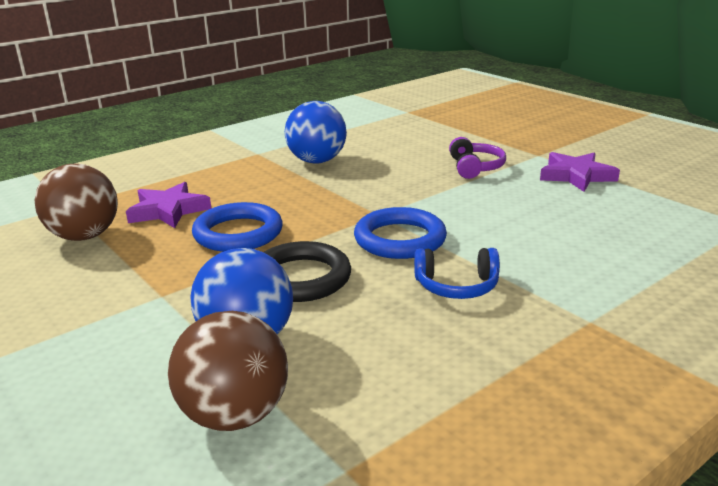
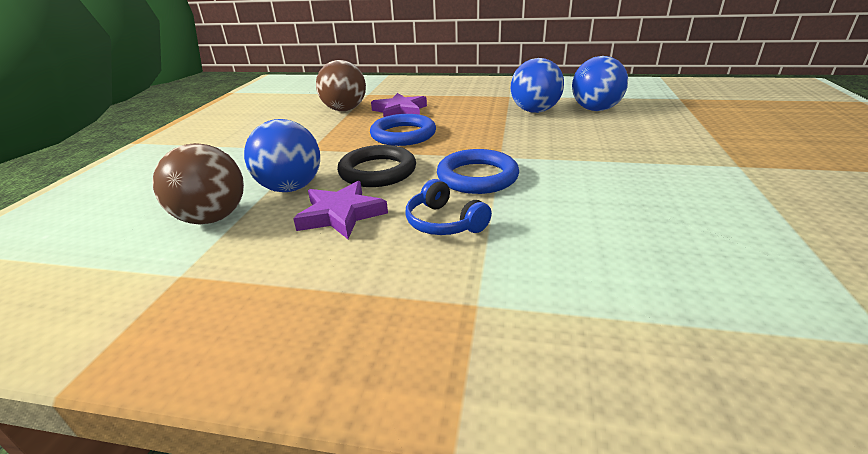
camera: 50 degrees right, 5 degrees up
(365, 142) = (595, 109): none -> blue ball
(475, 167) = (647, 154): purple headphones -> none
(576, 176) = (742, 196): purple star -> purple star (341, 214)

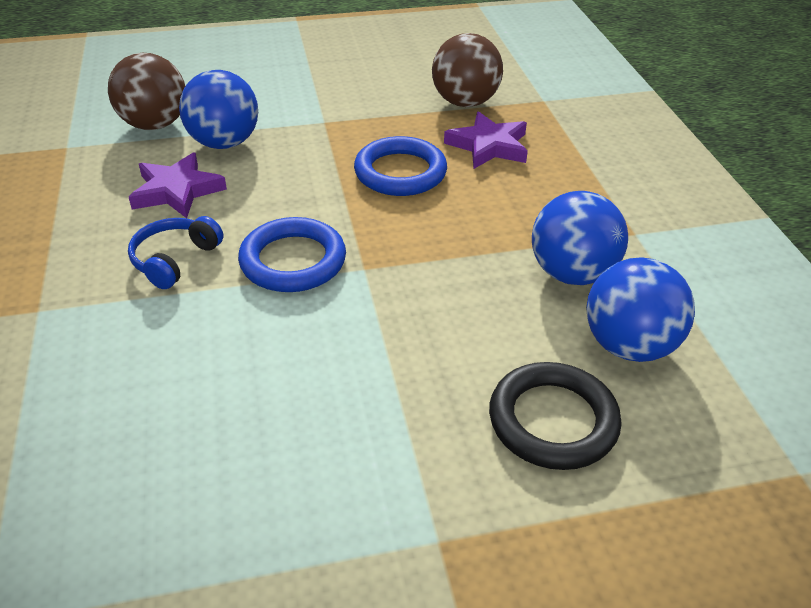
camera: 65 degrees right, 10 degrees up
(377, 171) = (282, 184): black ring -> black ring (553, 421)

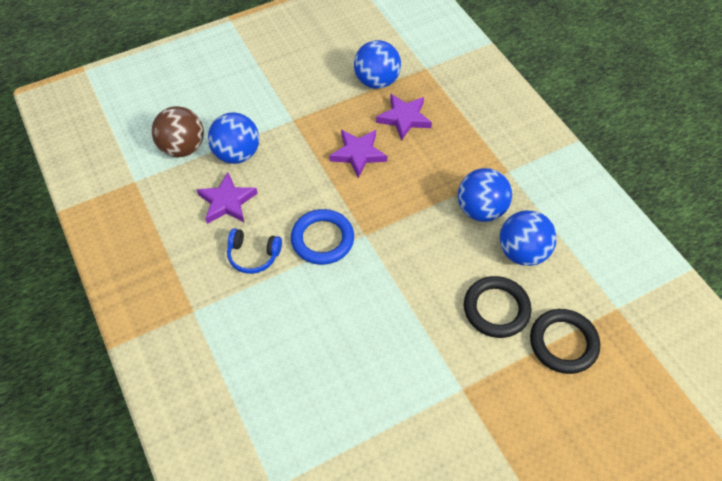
camera: 15 degrees left, 15 degrees up
(174, 260) = (253, 255): blue headphones -> blue headphones turned 90 degrees counterclockwise
(400, 172) = (358, 154): blue ring -> purple star
(465, 102) = (376, 81): brown ball -> blue ball
(672, 509) = (563, 343): none -> black ring

